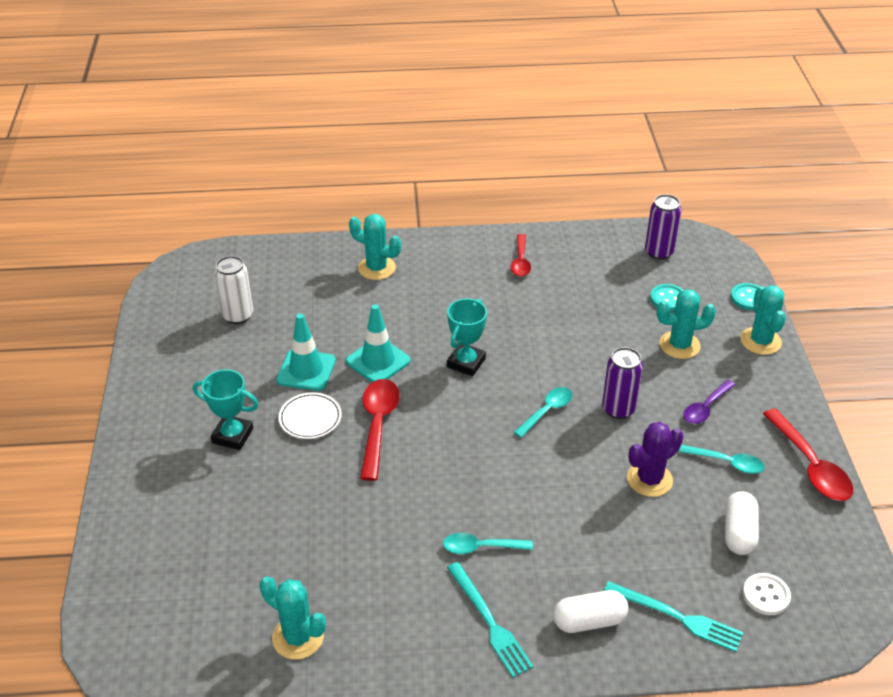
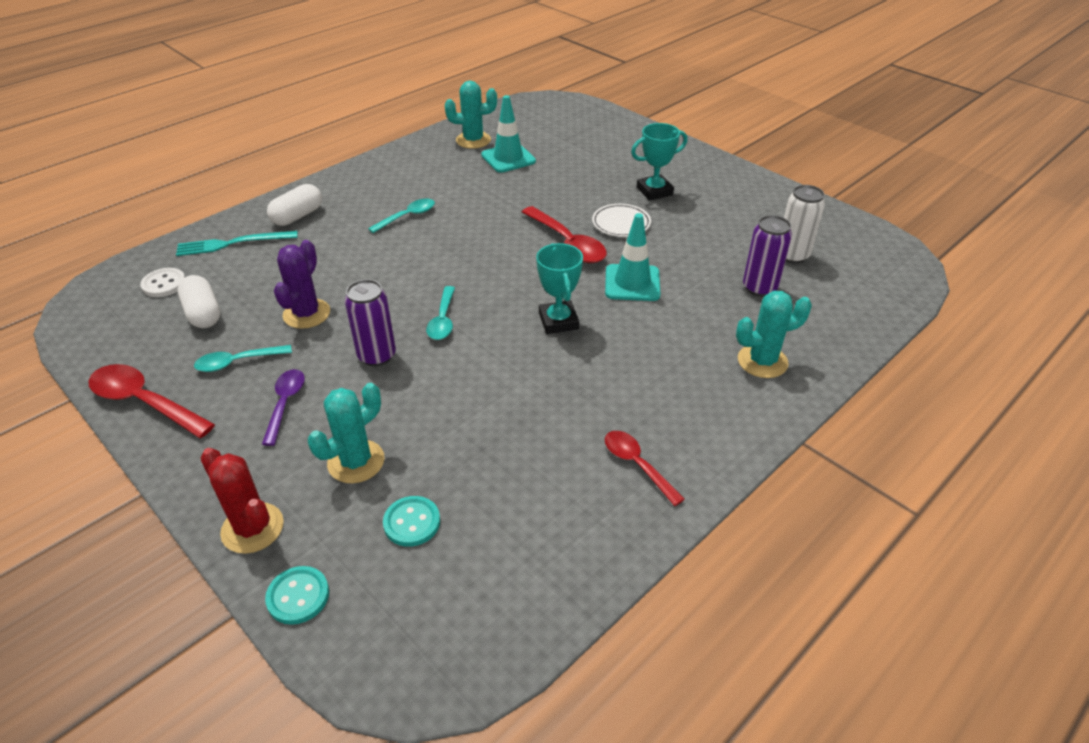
camera: 140 degrees right, 0 degrees up
(306, 370) = (674, 248): turquoise traffic cone -> turquoise traffic cone (508, 158)
(489, 622) = (365, 189): turquoise fork -> none
(659, 252) = (479, 602): purple can -> purple can (759, 288)
(760, 341) = (252, 528): turquoise cactus -> red cactus

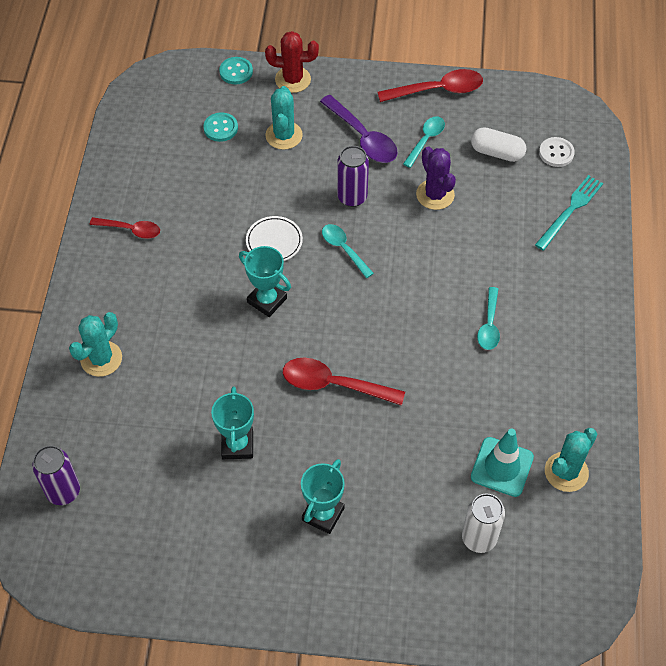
camera: 140 degrees right, 15 degrees up
(285, 404) = (363, 137): purple spoon -> purple spoon, size x1.57
(297, 216) = (568, 266): white capsule -> none
(621, 223) = (313, 442): white plate -> white plate (274, 241)
(632, 283) = (246, 374): turquoise traffic cone -> none
(683, 248) = (237, 445): none -> turquoise trophy
(759, 288) = (145, 438): purple can -> purple can (63, 491)
(792, 255) = (141, 501): white can -> white can (479, 538)

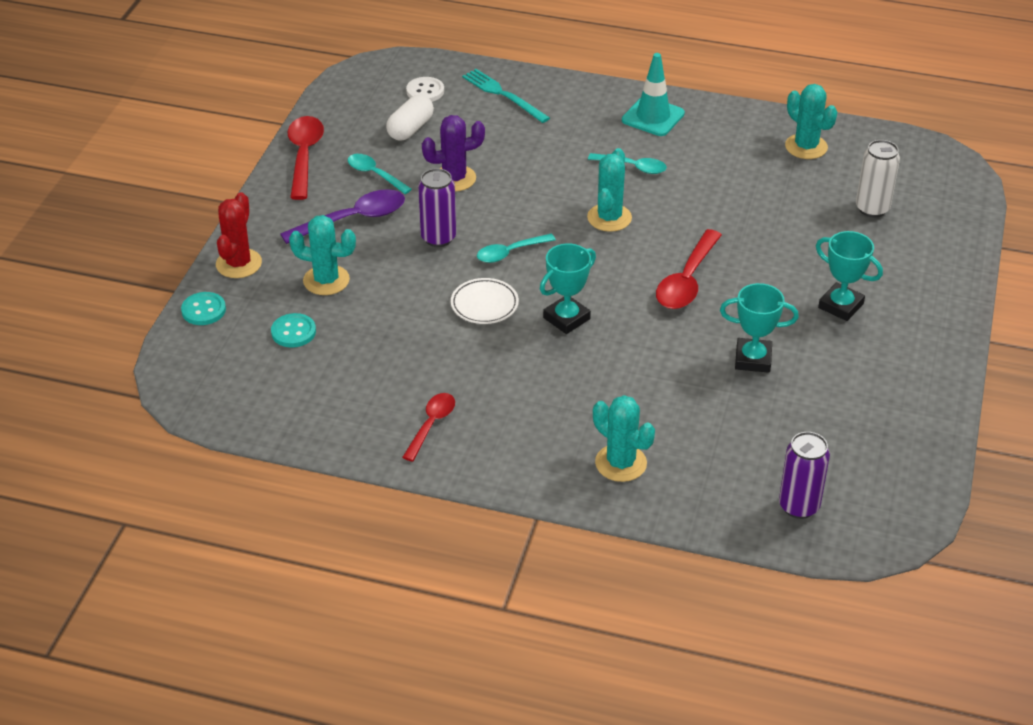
camera: 80 degrees left, 15 degrees down
(409, 315) = (609, 218): none -> turquoise cactus
(502, 467) = (797, 183): turquoise traffic cone -> turquoise traffic cone (653, 117)

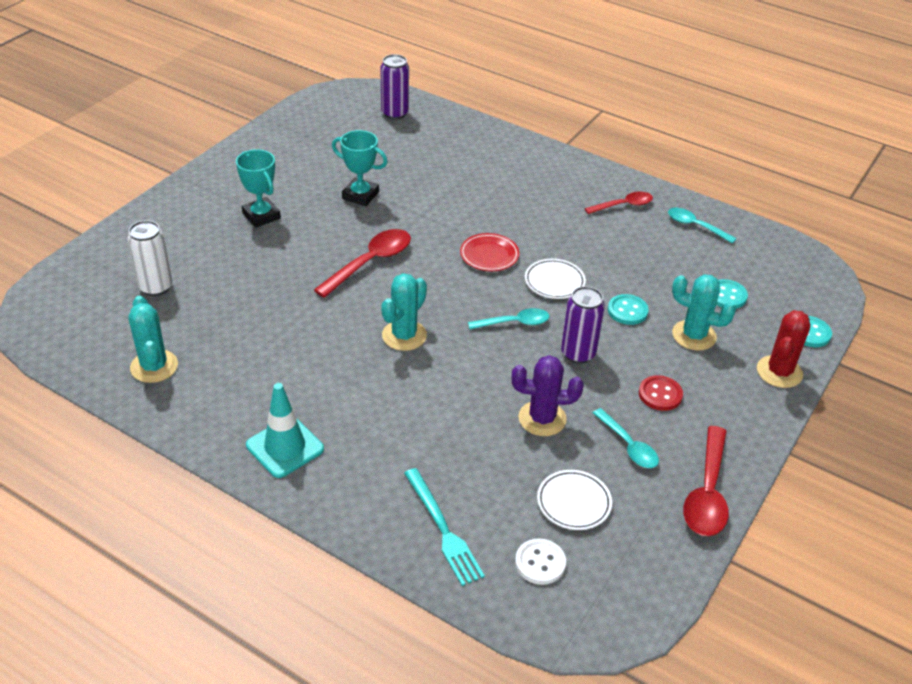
camera: 165 degrees left, 0 degrees up
(353, 219) = (660, 394): purple spoon -> red button
(399, 290) = (627, 311): none -> turquoise button
(410, 129) = (573, 502): white capsule -> white plate
(431, 425) = (623, 205): red spoon -> red spoon turned 150 degrees counterclockwise
(566, 318) = (489, 255): turquoise trophy -> red plate
(621, 463) = (496, 156): turquoise cactus -> none
(633, 167) = (348, 386): turquoise spoon -> turquoise spoon (695, 226)

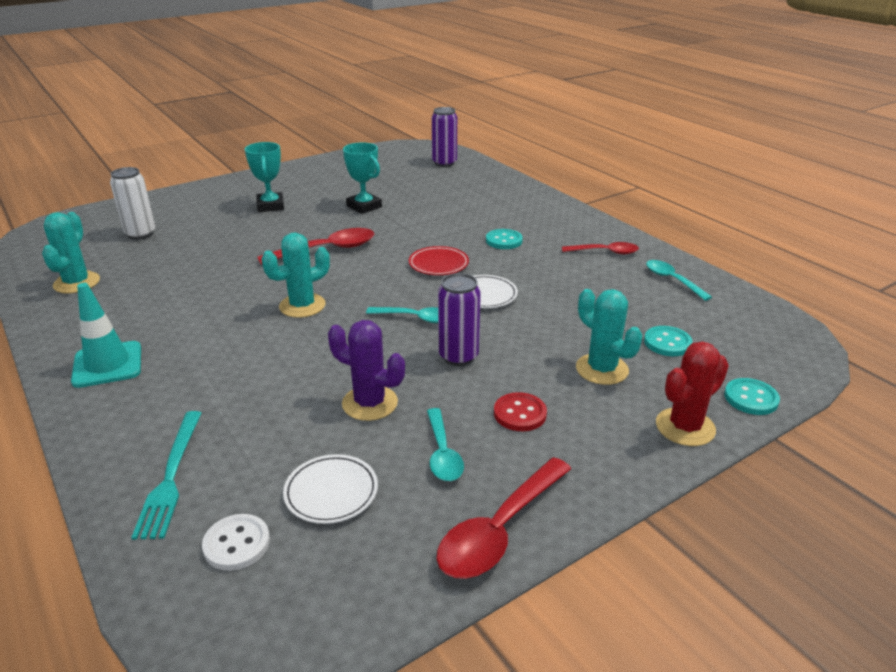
camera: 25 degrees right, 10 degrees down
(627, 311) = (542, 333): turquoise button -> turquoise button (504, 241)

